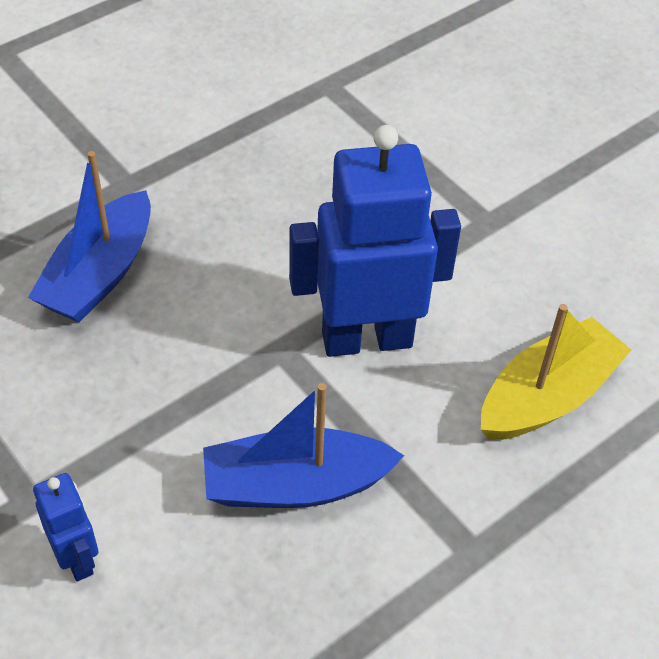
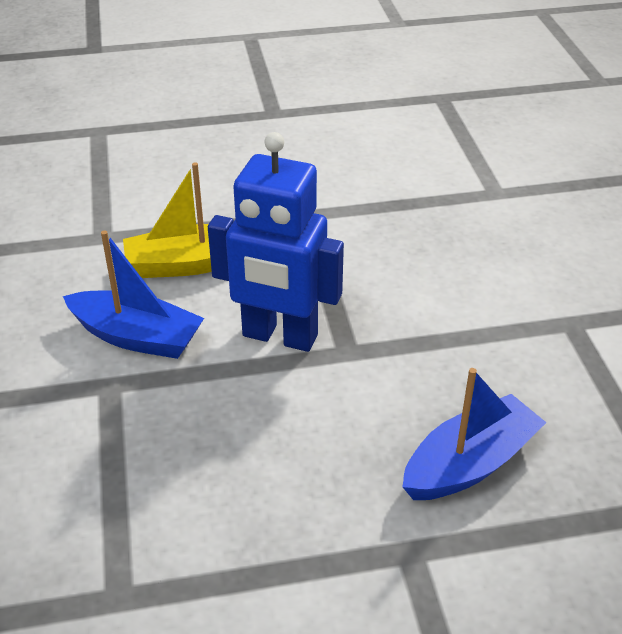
camera: 150 degrees left, 10 degrees down
(77, 558) = (544, 284): blue robot -> none
(295, 485) = (388, 274): blue boat -> blue boat (137, 337)

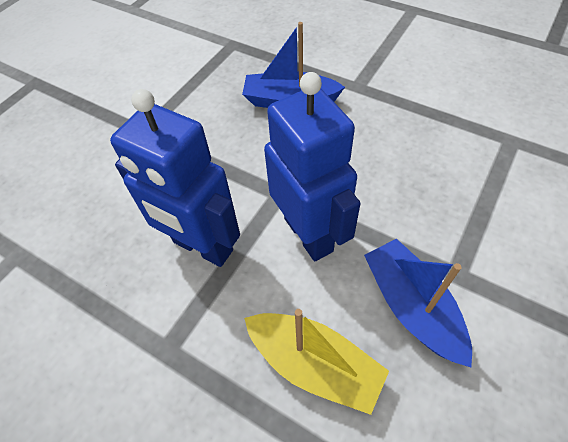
camera: 135 degrees left, 15 degrees up
(362, 275) = (202, 247): none -> blue robot

